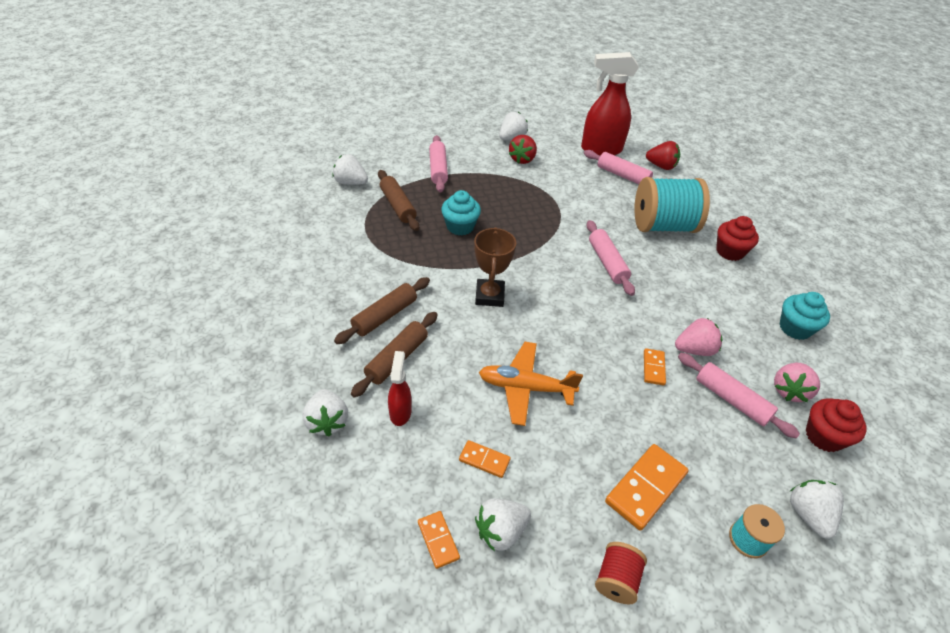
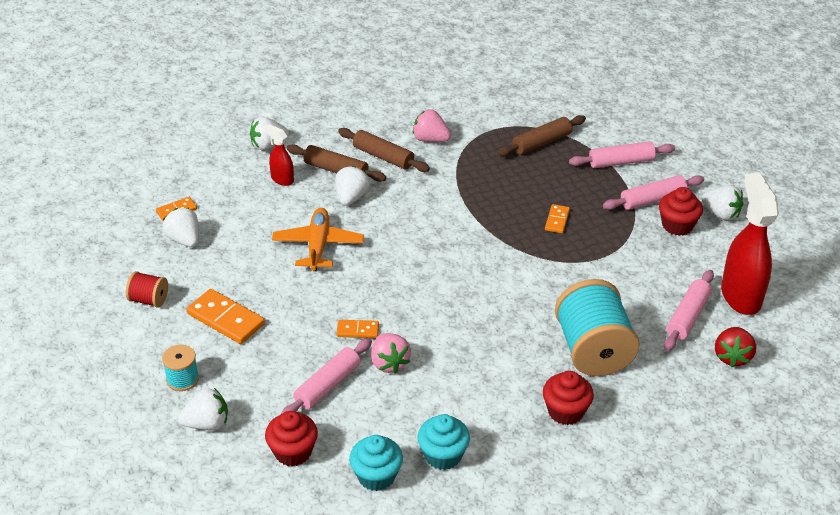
camera: 85 degrees right, 5 degrees down
(350, 182) = (566, 107): white strawberry -> white strawberry (351, 197)
(400, 412) = (282, 179): red spray bottle -> red spray bottle turned 135 degrees counterclockwise
(460, 226) = (524, 188): turquoise cupcake -> turquoise cupcake (376, 476)
(484, 460) = (243, 227): orange domino -> orange domino (557, 220)
(489, 296) = (426, 216): brown trophy -> none
(522, 159) = (677, 225): red strawberry -> red cupcake
(607, 262) = (505, 299): pink rolling pin -> pink rolling pin (652, 200)
(789, 390) = (347, 434): pink strawberry -> pink strawberry (430, 139)

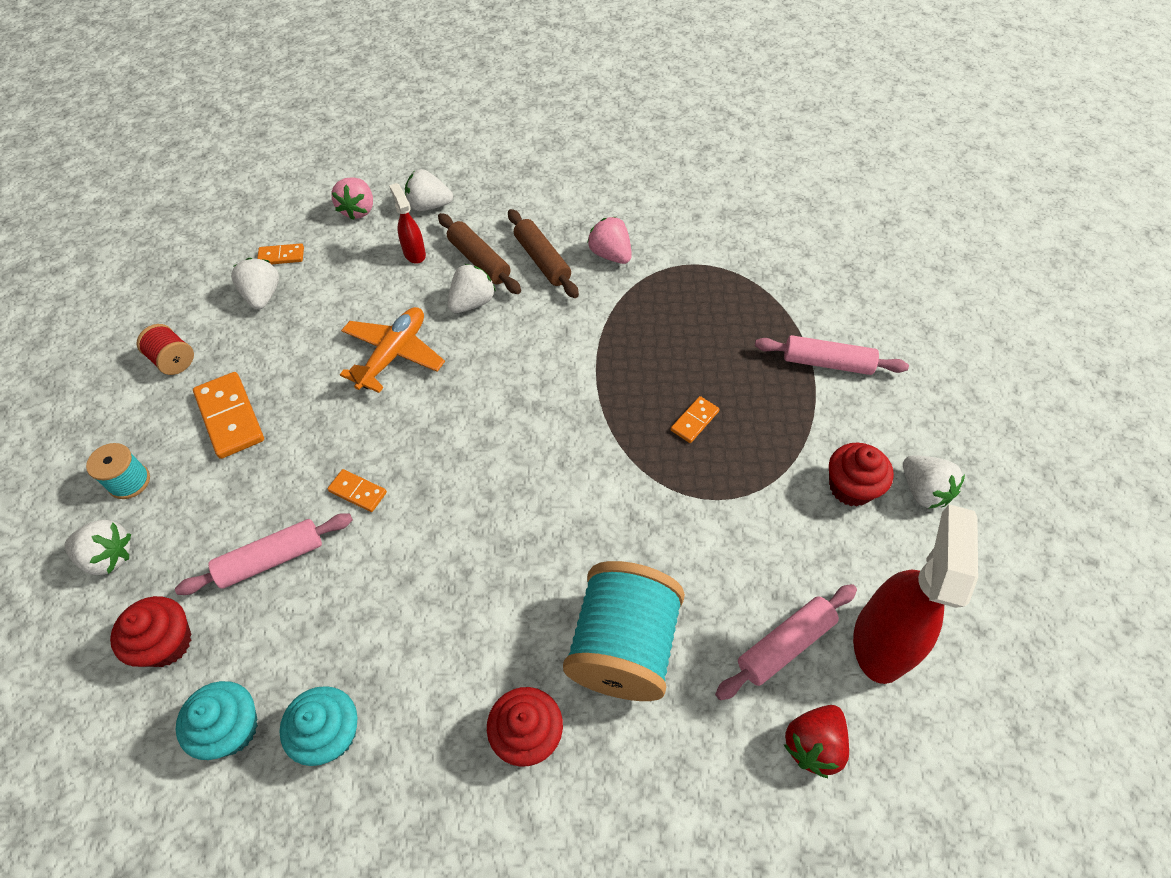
camera: 25 degrees right, 15 degrees up
(389, 363) = (361, 556): pink strawberry -> pink strawberry (358, 210)
(541, 143) = (740, 302): brown rolling pin -> none
(652, 200) = (838, 434): pink rolling pin -> none

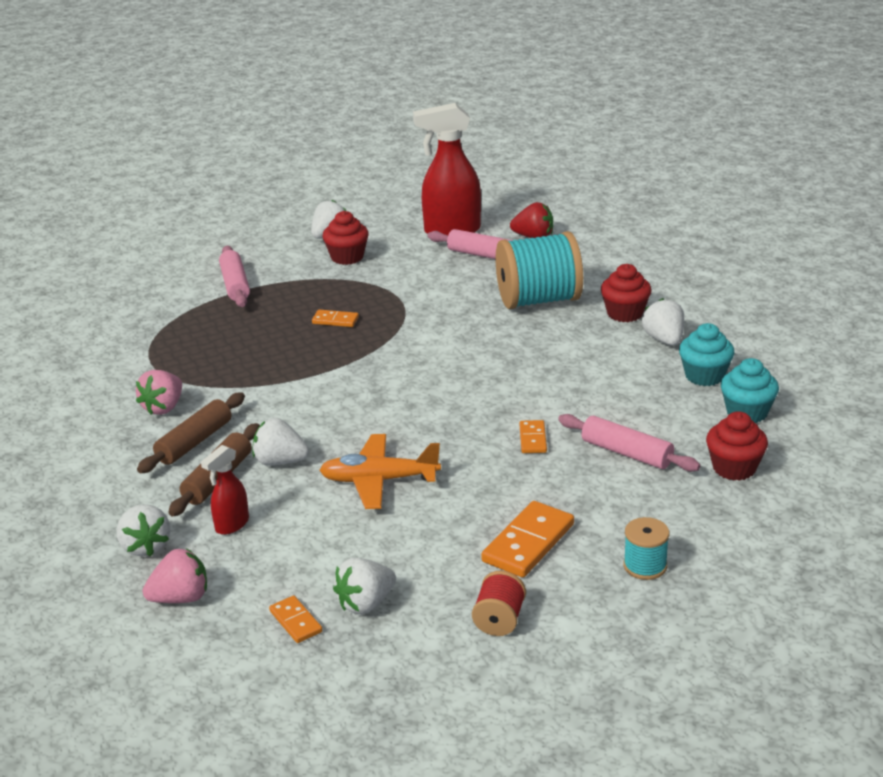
camera: 115 degrees left, 25 degrees down
(109, 556) = (713, 535): white strawberry -> white strawberry (664, 340)

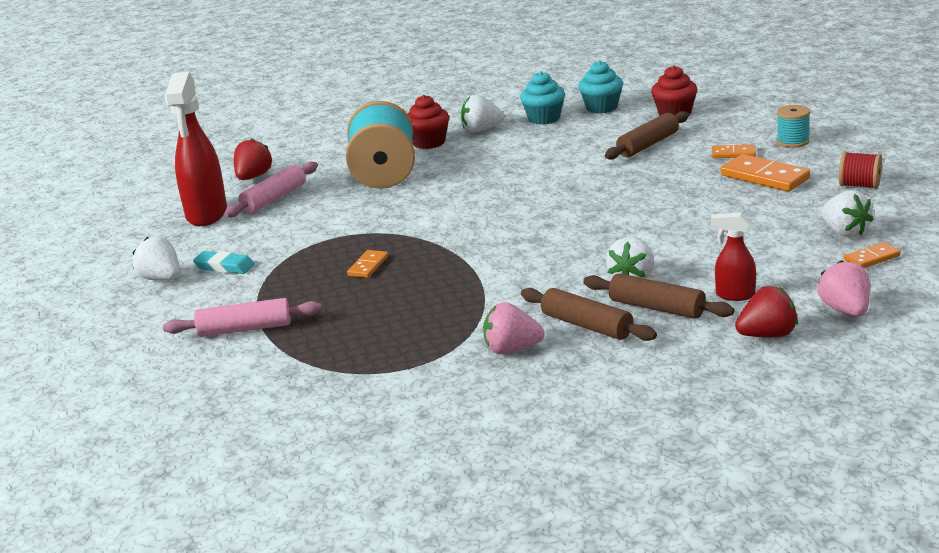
camera: 80 degrees left, 5 degrees down
(145, 546) = (767, 335): white strawberry -> red strawberry
(164, 407) = (512, 349): pink strawberry -> pink strawberry turned 150 degrees clockwise
(231, 525) = (734, 295): red spray bottle -> red spray bottle turned 150 degrees clockwise
(347, 257) = (224, 266): red cupcake -> turquoise eraser
(379, 480) = (671, 233): orange plane -> none
(532, 439) = (620, 176): orange domino -> orange domino (733, 154)
(626, 453) = (648, 145): pink rolling pin -> brown rolling pin

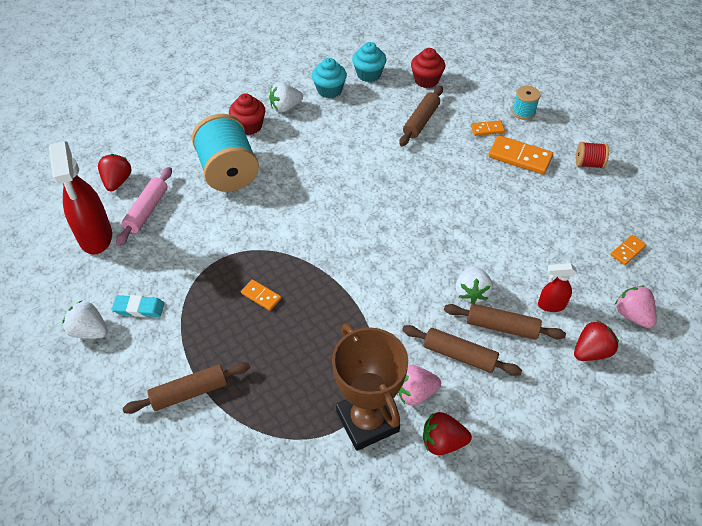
camera: 20 degrees left, 25 degrees up
(245, 329) = (189, 392): pink rolling pin -> brown rolling pin
(368, 266) = (261, 296): orange domino -> orange domino turned 60 degrees counterclockwise
(440, 366) = (367, 421): none -> brown trophy
(524, 389) = (442, 442): none -> red strawberry
(845, 232) = (599, 221): white strawberry -> none

